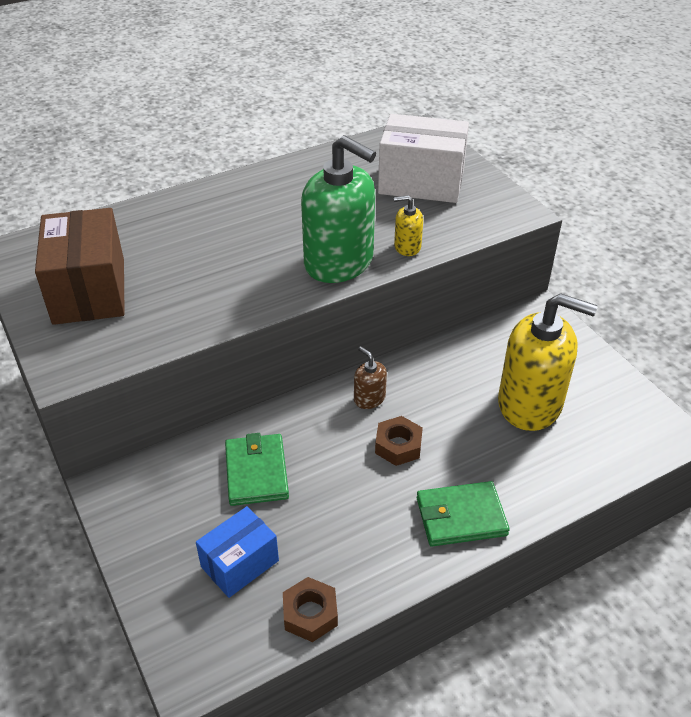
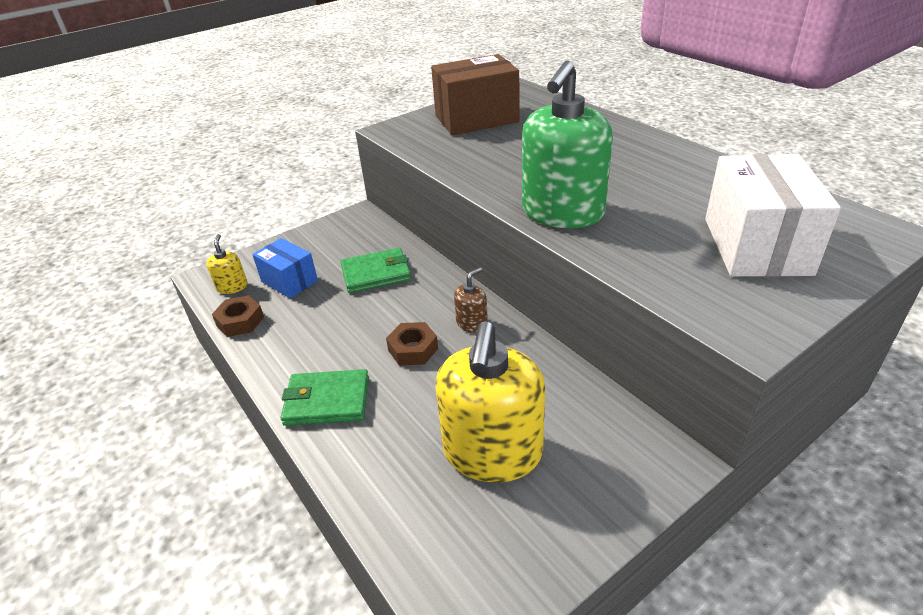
camera: 85 degrees right, 5 degrees down
(407, 247) = (612, 249): yellow soap dispenser -> yellow soap dispenser (232, 287)
(461, 516) = (327, 401): green wallet -> green wallet turned 75 degrees counterclockwise

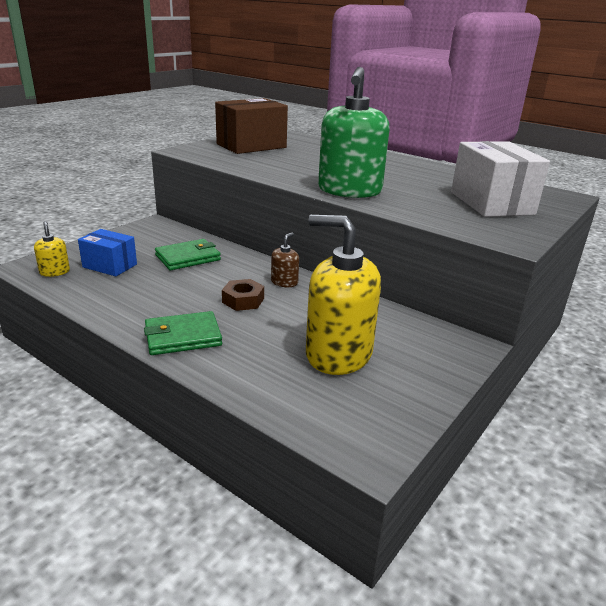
camera: 20 degrees left, 10 degrees down
(240, 321) = (74, 293): brown nut -> none
(492, 452) = (338, 354): yellow soap dispenser -> yellow soap dispenser turned 120 degrees clockwise

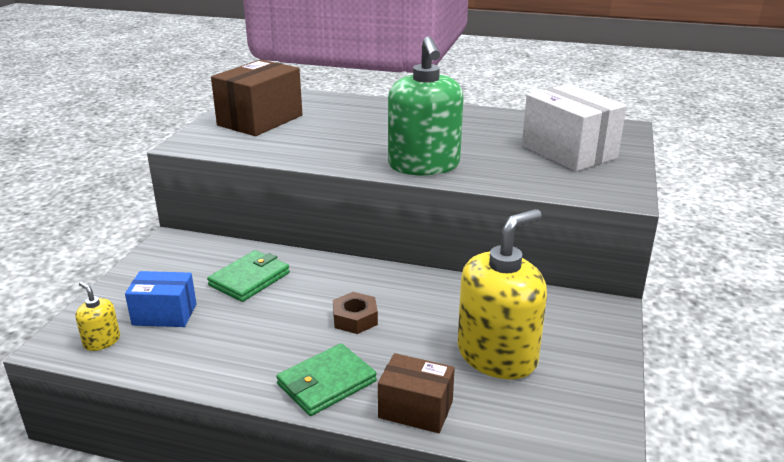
camera: 20 degrees left, 0 degrees up
(235, 373) = (415, 409): none -> brown box
(284, 282) = (381, 284): brown soap dispenser -> none
(338, 354) = (497, 355): yellow soap dispenser -> yellow soap dispenser turned 135 degrees clockwise

